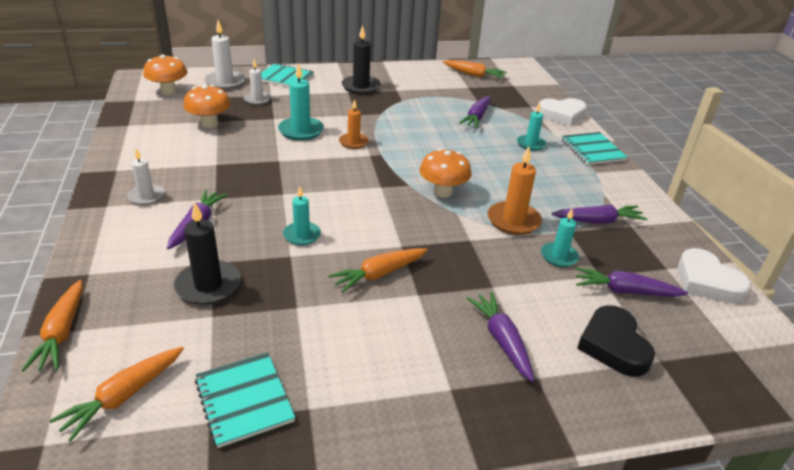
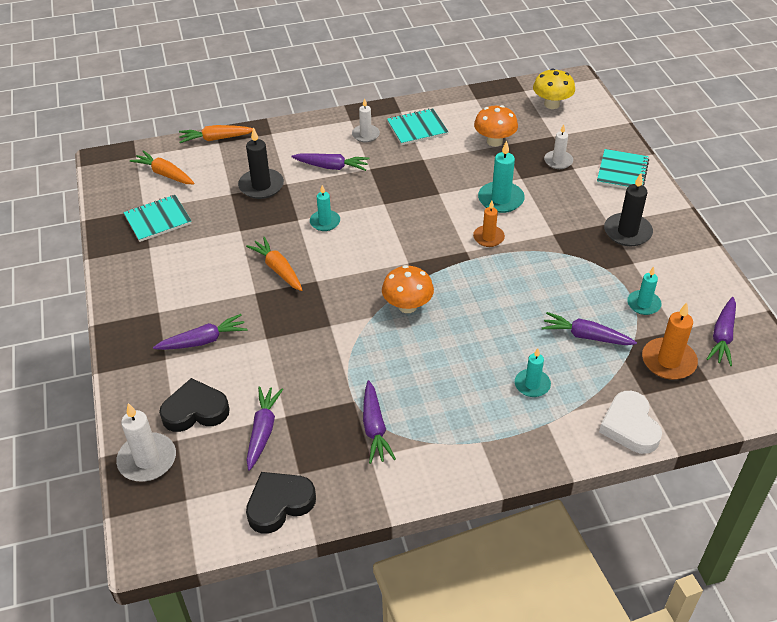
camera: 90 degrees right, 10 degrees up
(168, 91) = (551, 104): orange mushroom -> yellow mushroom
(225, 82) = (589, 133): white candle -> white candle (147, 460)
(473, 75) = (722, 336): orange carrot -> purple carrot
(513, 221) = (365, 358): orange candle -> orange candle (668, 361)
(559, 256) = (311, 387): turquoise candle -> turquoise candle (643, 304)
(592, 150) = (536, 447): turquoise notebook -> turquoise notebook (417, 128)
(707, 282) = (279, 504): white heart -> black heart

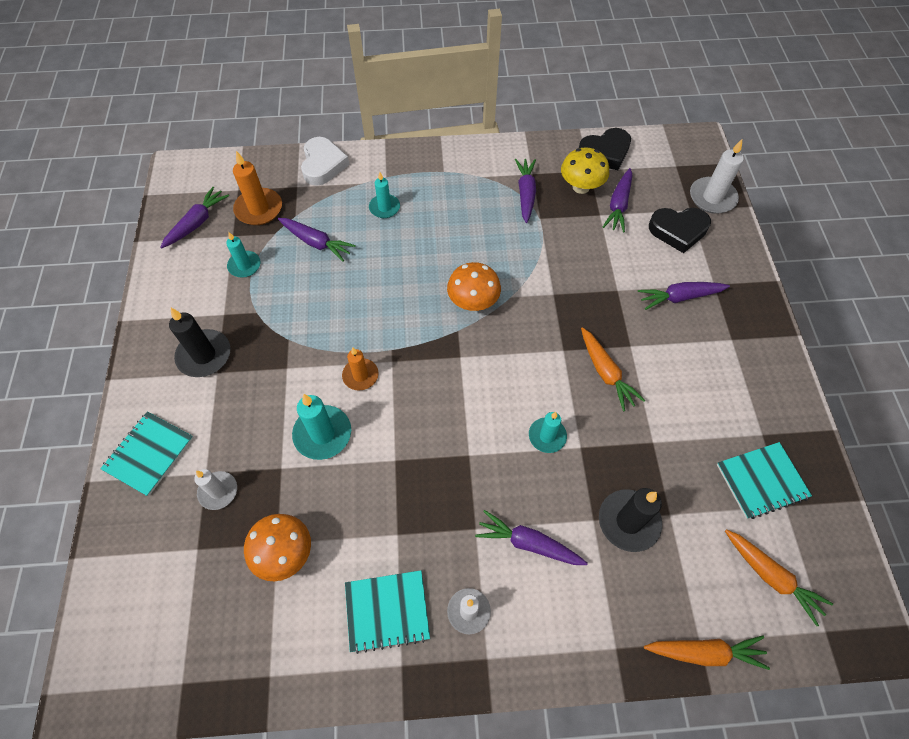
camera: 170 degrees left, 15 degrees up
(551, 104) = (159, 631): yellow mushroom -> yellow mushroom (581, 187)

